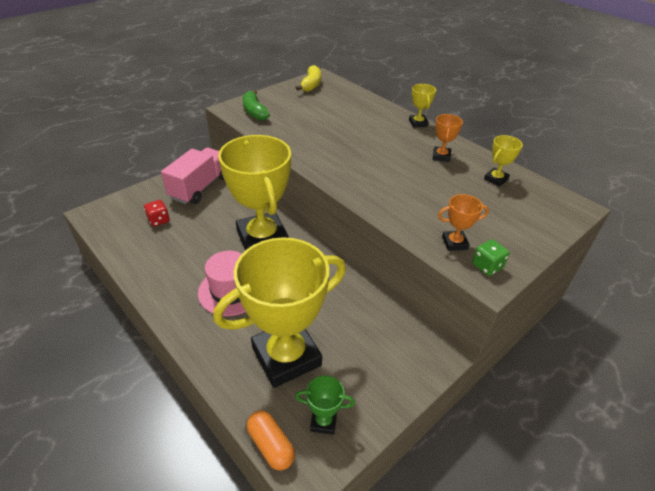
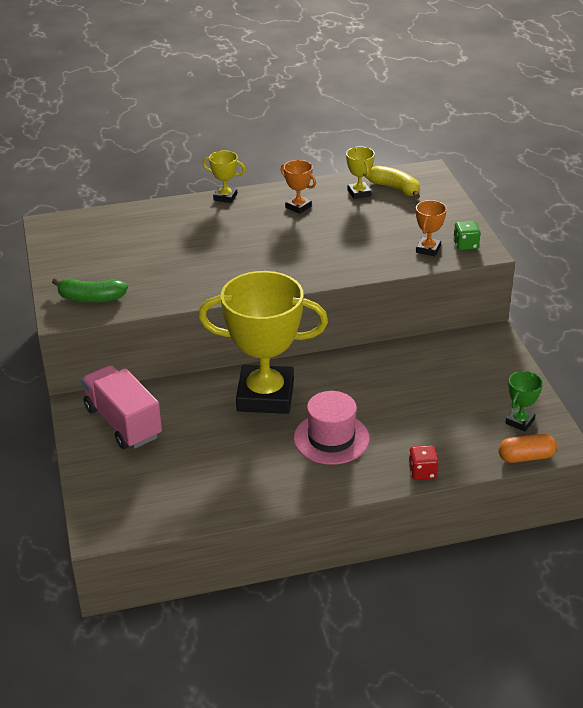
camera: 60 degrees left, 5 degrees down
(159, 220) = (164, 471): red dice -> red dice (422, 472)
(286, 356) = (440, 423): yellow trophy -> none
(311, 85) = (63, 238): yellow banana -> yellow banana (395, 188)

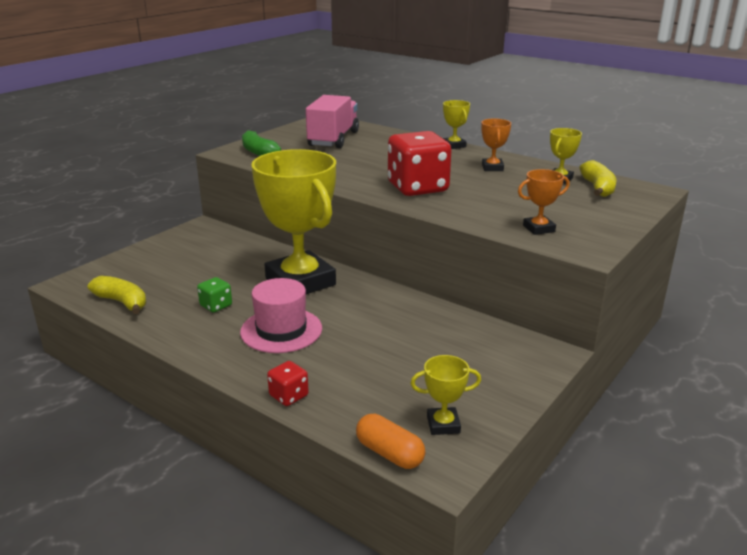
camera: 50 degrees right, 10 degrees down
(123, 423) = (200, 246): pink truck -> pink truck (333, 139)
(180, 507) = (122, 302): none -> yellow banana
(292, 259) = (417, 188): none -> red dice
(466, 245) = (581, 241): green dice -> green dice (216, 306)
(520, 421) = (443, 425): green trophy -> yellow trophy

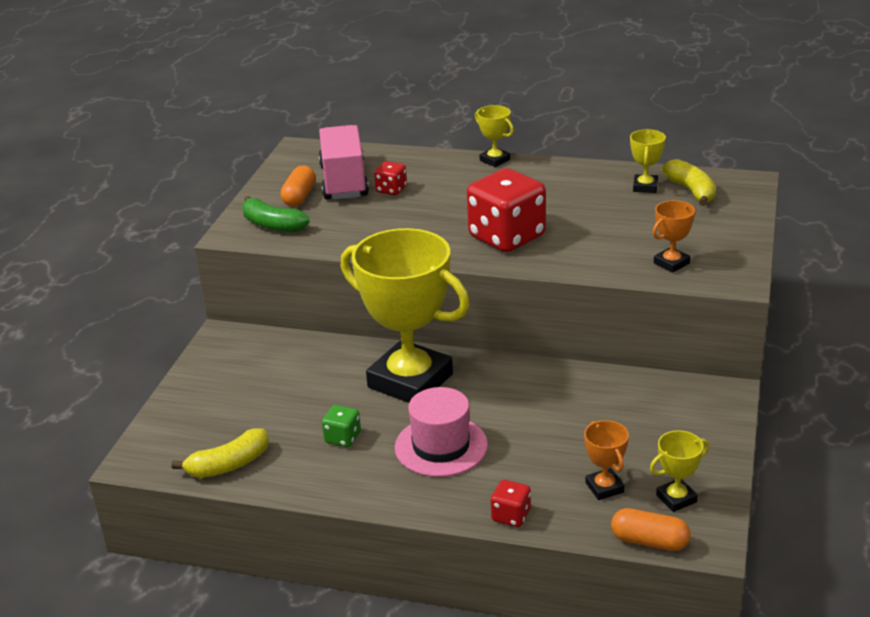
camera: 20 degrees left, 5 degrees up
(122, 302) = (229, 465): yellow banana -> yellow banana turned 135 degrees clockwise
(294, 141) = (299, 196): none -> orange capsule
(361, 148) = (391, 190): none -> red dice
(492, 168) = (563, 186): orange trophy -> orange trophy (604, 487)

